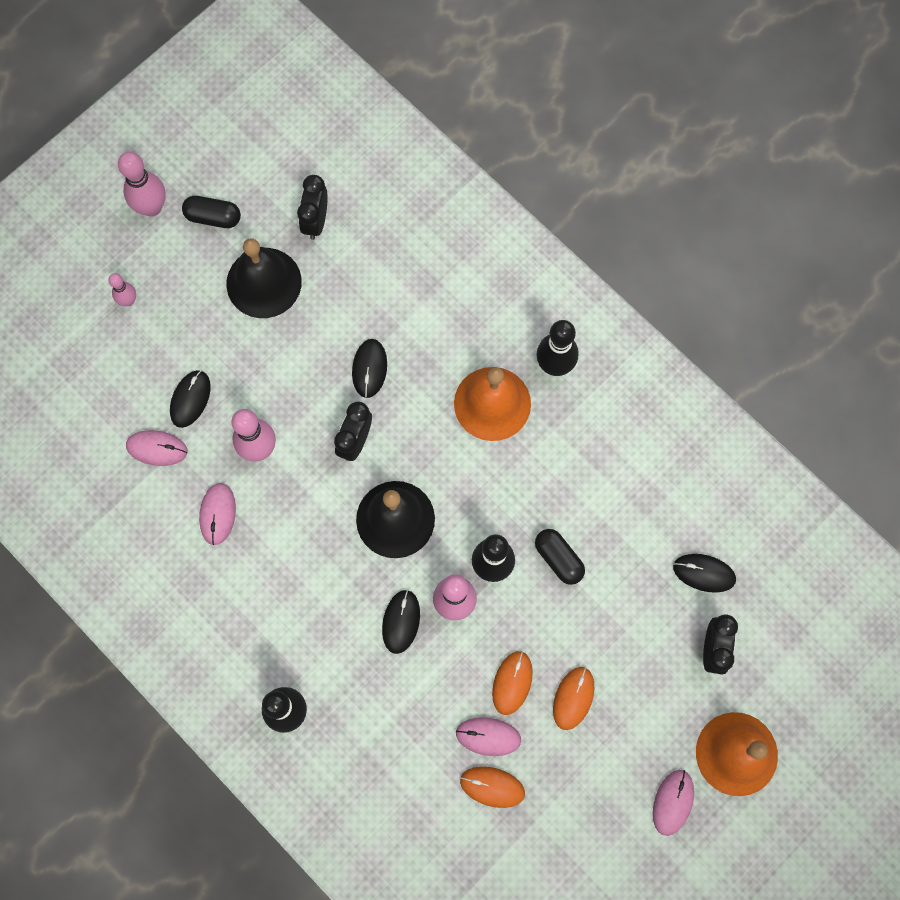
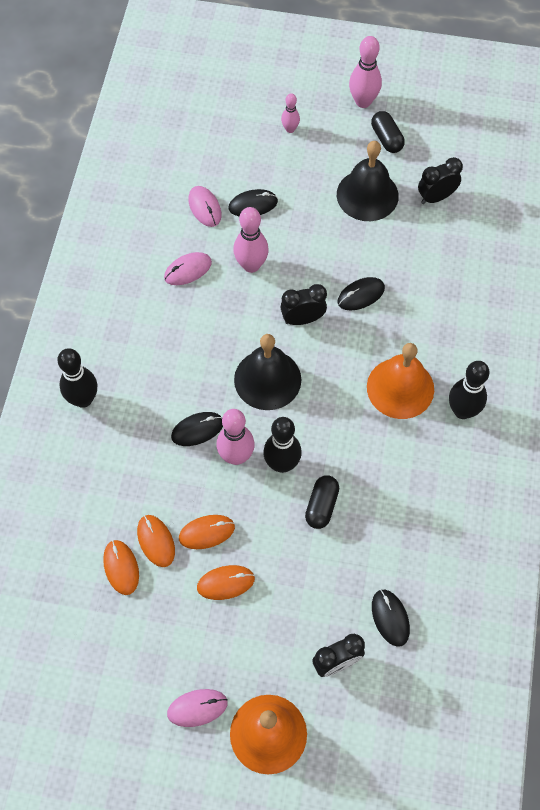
camera: 55 degrees right, 10 degrees down
(488, 736) = (156, 541): pink mouse -> orange mouse

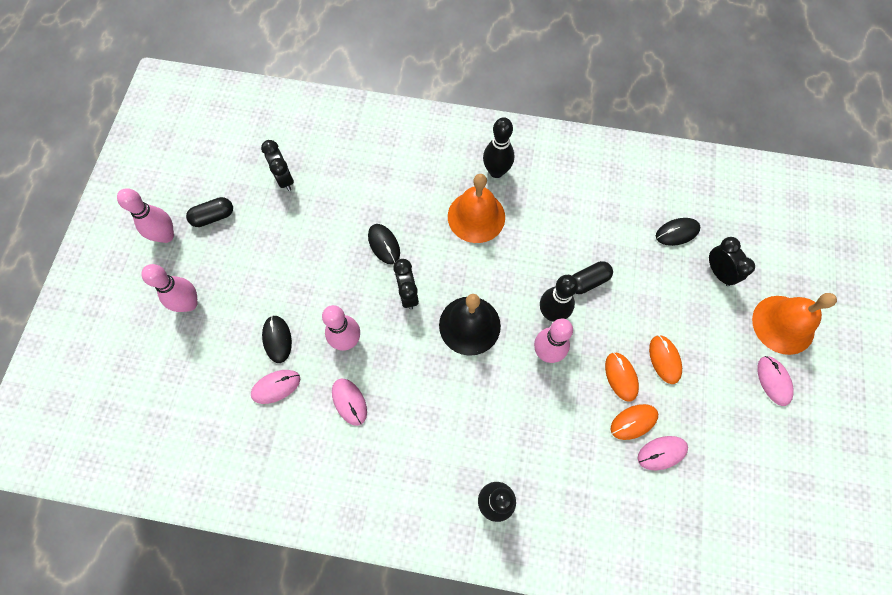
camera: 90 degrees left, 5 degrees up
(121, 567) = (662, 453): orange mouse -> pink mouse
(197, 430) = (522, 387): black mouse -> none
(290, 129) = (189, 303): pink bowling pin -> pink bowling pin, size x1.75
(321, 506) = (588, 281): black capsule -> black capsule turned 45 degrees counterclockwise
(367, 195) = (276, 235): black bell -> none

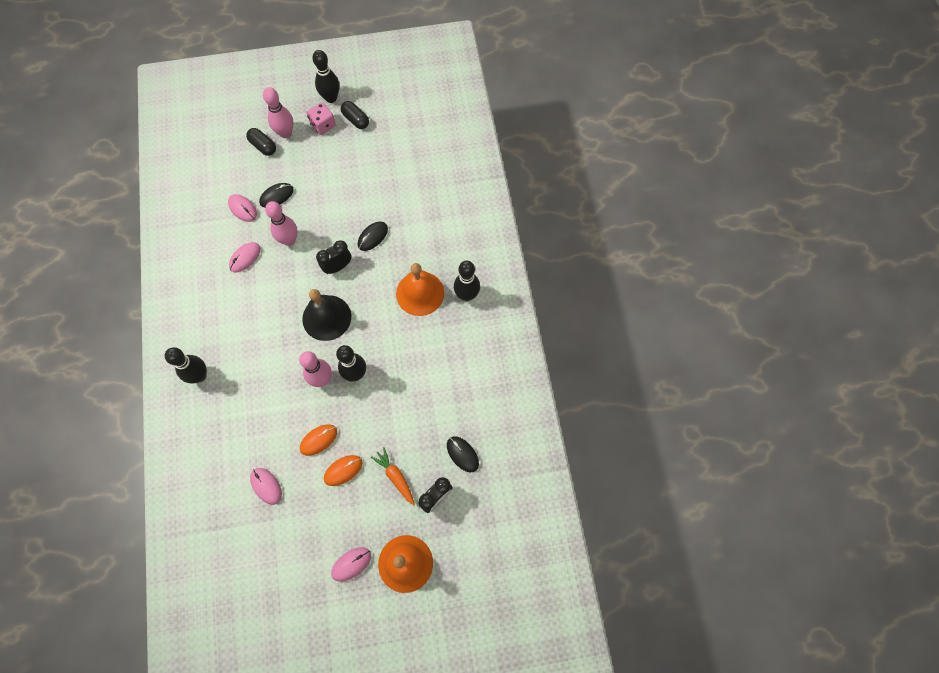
camera: 70 degrees right, 0 degrees up
(166, 236) = (331, 98): pink bowling pin -> black bowling pin
(201, 256) = (323, 125): none -> pink dice
(284, 179) = (403, 151): black clock -> none
(588, 281) = (392, 393): black capsule -> black capsule (263, 146)
(633, 422) = (285, 458): orange mouse -> none
(685, 306) = (395, 477): none -> orange carrot

